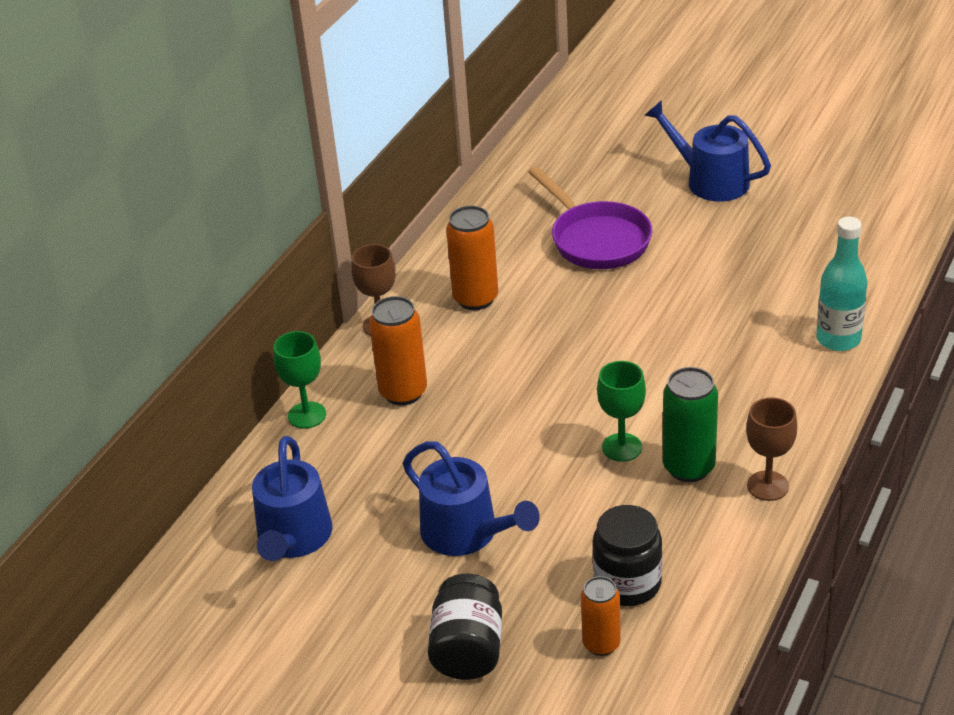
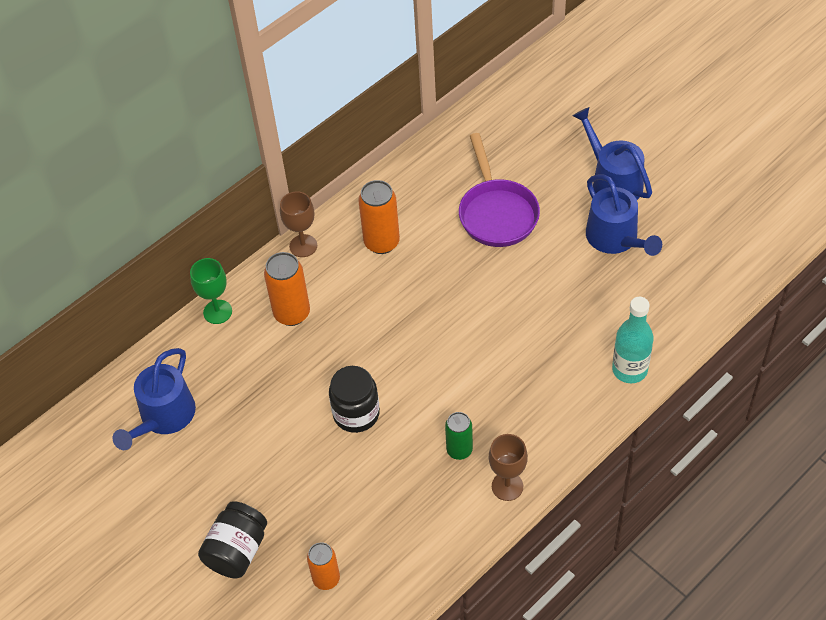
camera: 20 degrees right, 15 degrees up
(466, 533) = (279, 453): blue watering can -> blue watering can (615, 238)
(622, 447) = (421, 416): green goblet -> none
(627, 583) = (368, 535): black jar -> black jar (356, 413)
(688, 467) = (459, 450): green can -> green can, size x0.65

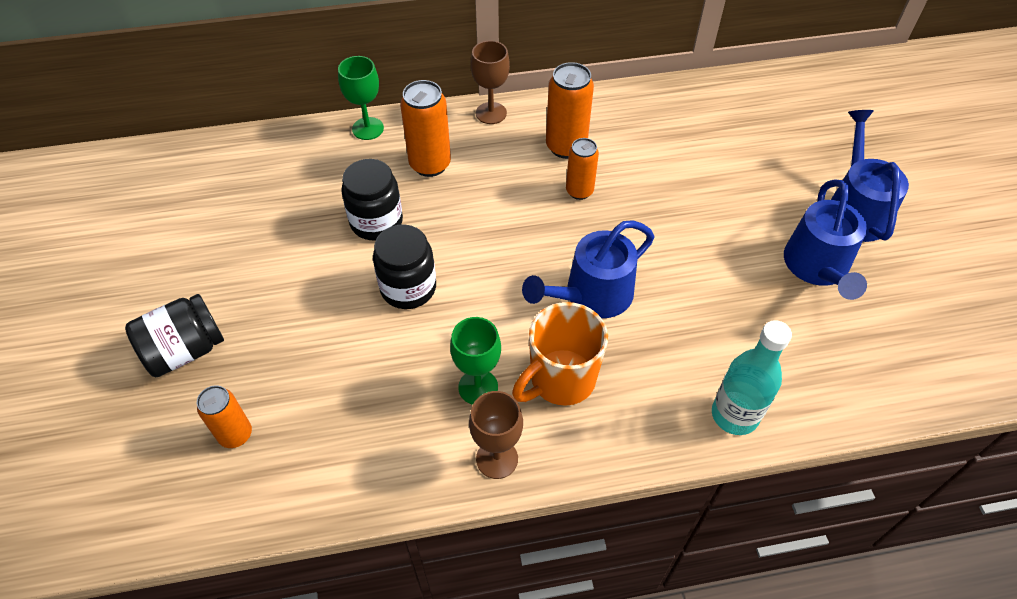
camera: 30 degrees right, 0 degrees up
(164, 417) = (241, 191): blue watering can -> blue watering can (592, 295)
(291, 380) = (376, 222): none -> black jar
(418, 272) = (579, 191): none -> orange can
(459, 450) = (478, 387): green can -> green goblet
(497, 213) = (703, 178): purple pan -> none
(508, 413) = (561, 380): none -> orange mug

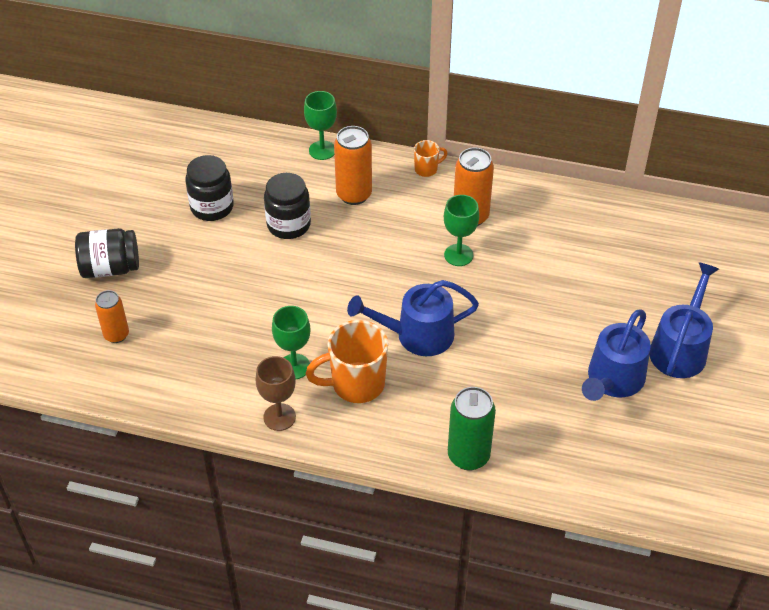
camera: 25 degrees right, 5 degrees down
(408, 288) = (284, 281): black jar -> black jar (212, 207)
(491, 113) = (427, 169): brown goblet -> orange mug
(579, 191) = (458, 255): orange can -> green goblet
(734, 415) = (468, 456): turquoise bottle -> green can

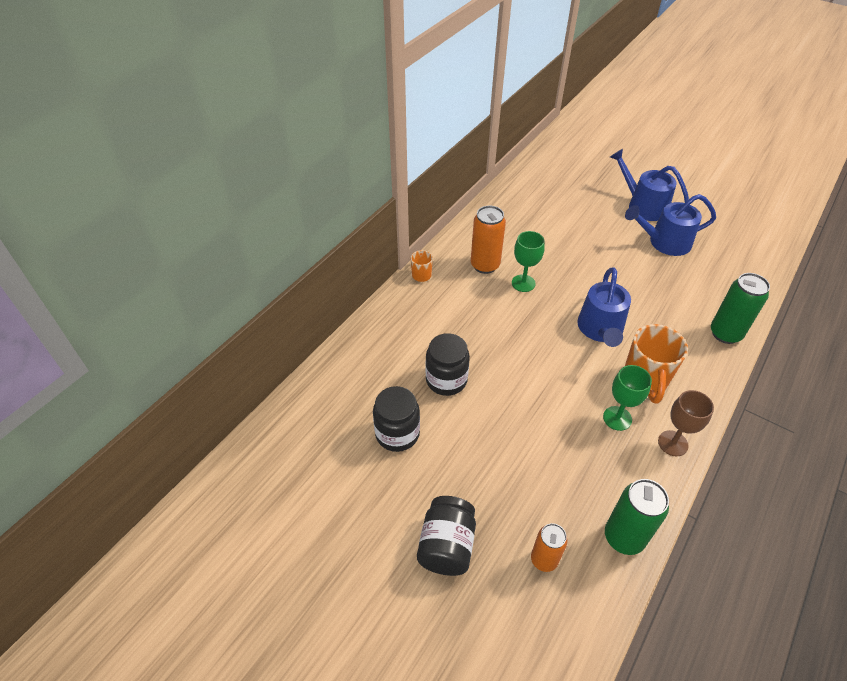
camera: 70 degrees left, 0 degrees up
(156, 389) = (623, 537): none -> green can
(322, 150) = (364, 333): green goblet -> none
(354, 194) = (429, 326): orange can -> none
(613, 380) = (664, 242): blue watering can -> blue watering can turned 120 degrees clockwise

